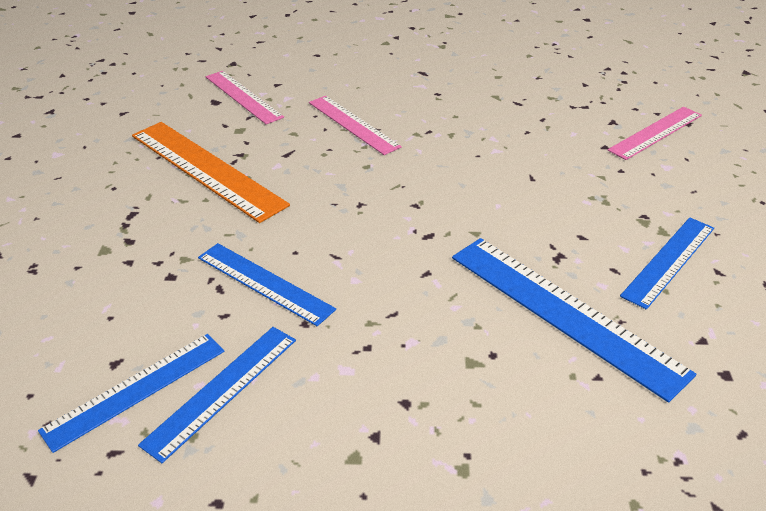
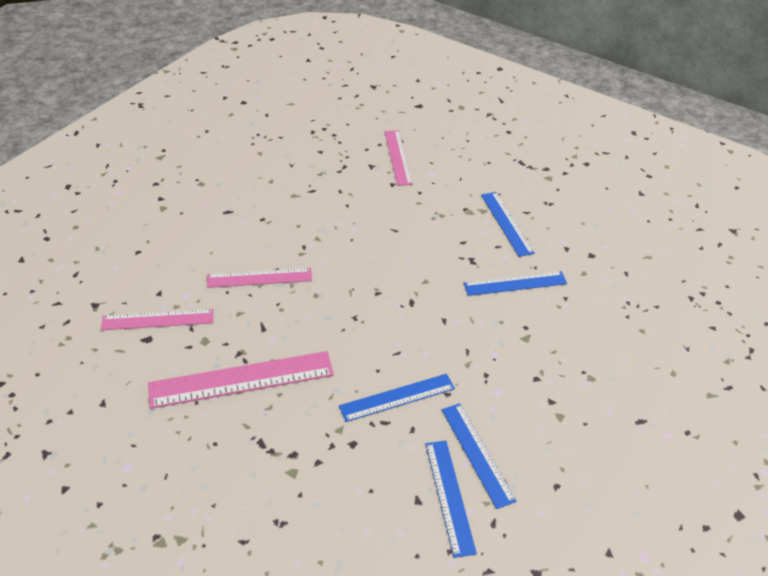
camera: 60 degrees left, 5 degrees up
(206, 169) = (241, 380): orange ruler -> pink ruler
(564, 312) = (515, 283): blue ruler -> blue ruler, size x0.64

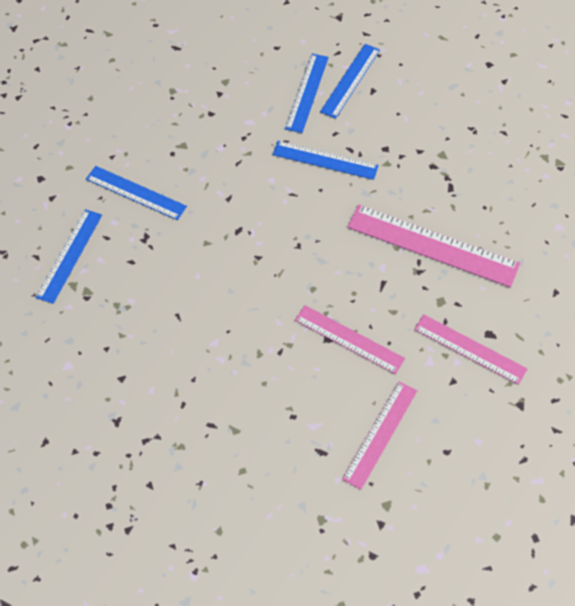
camera: 140 degrees left, 15 degrees up
(398, 157) = (76, 414): pink ruler -> pink ruler (380, 434)

